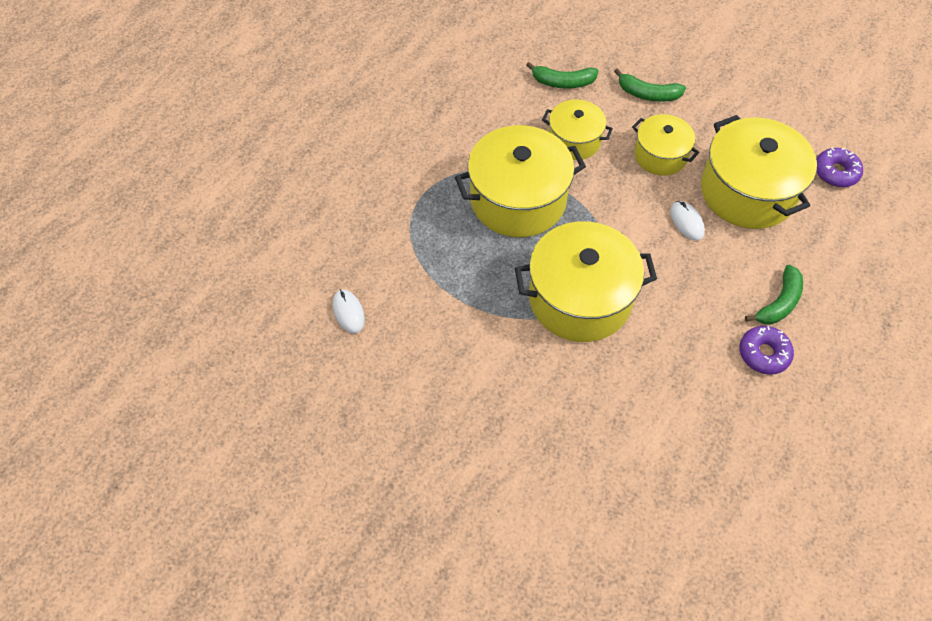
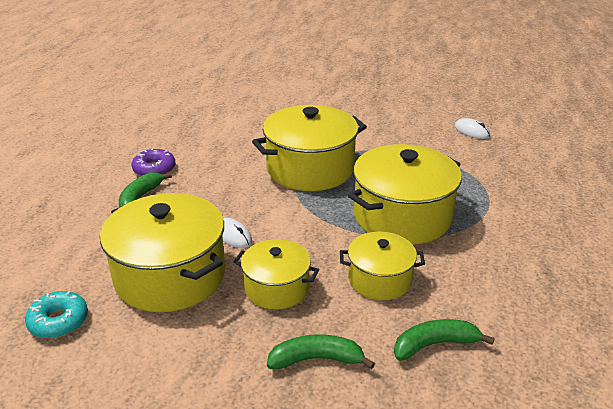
camera: 160 degrees right, 25 degrees down
(836, 172) = (59, 321): purple donut -> turquoise donut

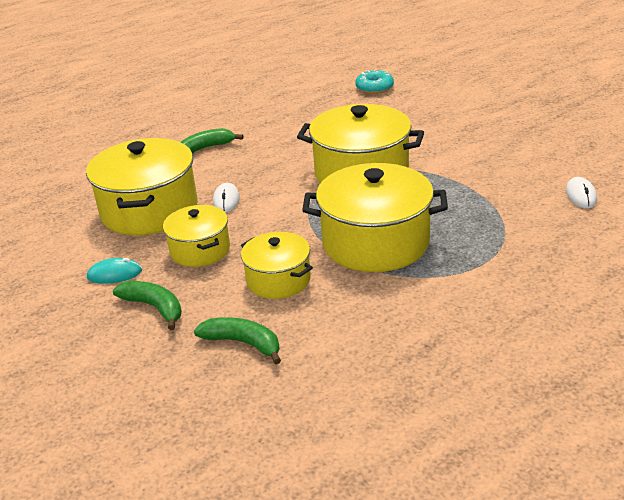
camera: 45 degrees right, 0 degrees up
(59, 321) = (56, 209): turquoise donut -> turquoise donut (374, 88)
(154, 169) = (245, 130): purple donut -> none
(229, 351) = (114, 274): none -> turquoise mouse

